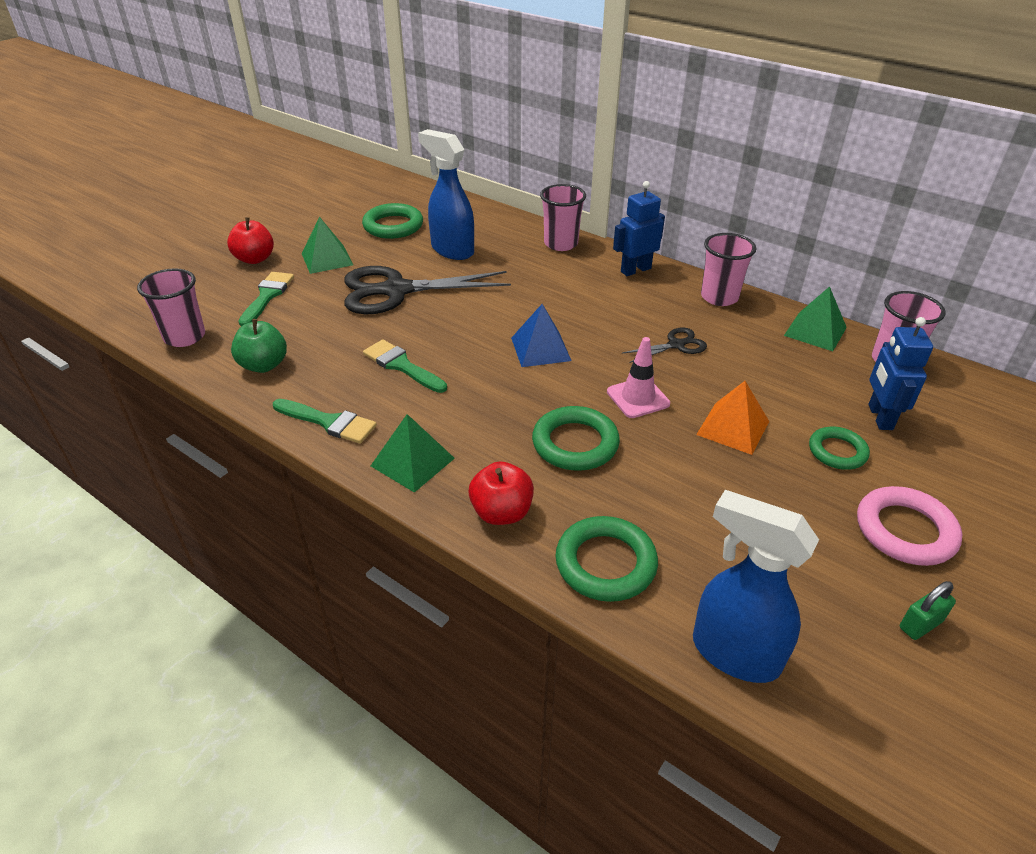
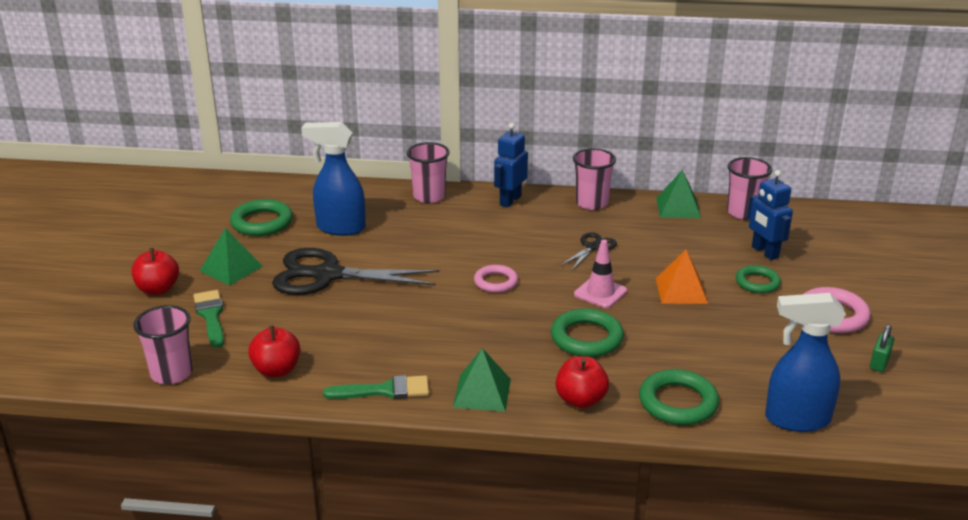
camera: 30 degrees left, 10 degrees down
(263, 365) = (276, 370): green apple -> red apple
(396, 290) = (327, 275): black scissors -> black scissors turned 45 degrees clockwise
(401, 366) = (398, 330): green brush -> none
(540, 349) = (496, 282): blue pyramid -> pink ring

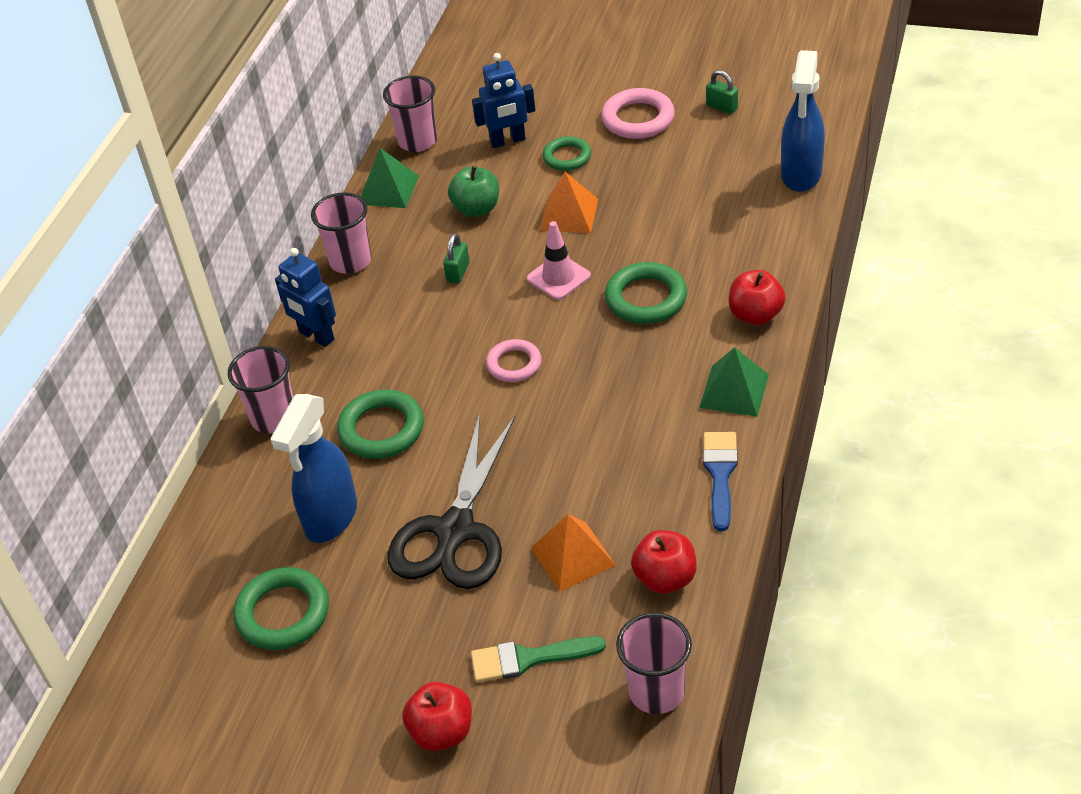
camera: 75 degrees left, 15 degrees up
(231, 268) = (407, 644): green pyramid -> none
(301, 326) = (572, 556): none -> orange pyramid
(384, 390) = (720, 474): green brush -> blue brush
(592, 247) = (458, 272): black scissors -> green padlock
(671, 247) = (476, 209): none -> green apple
(678, 402) = (767, 246): green ring -> green ring (381, 429)

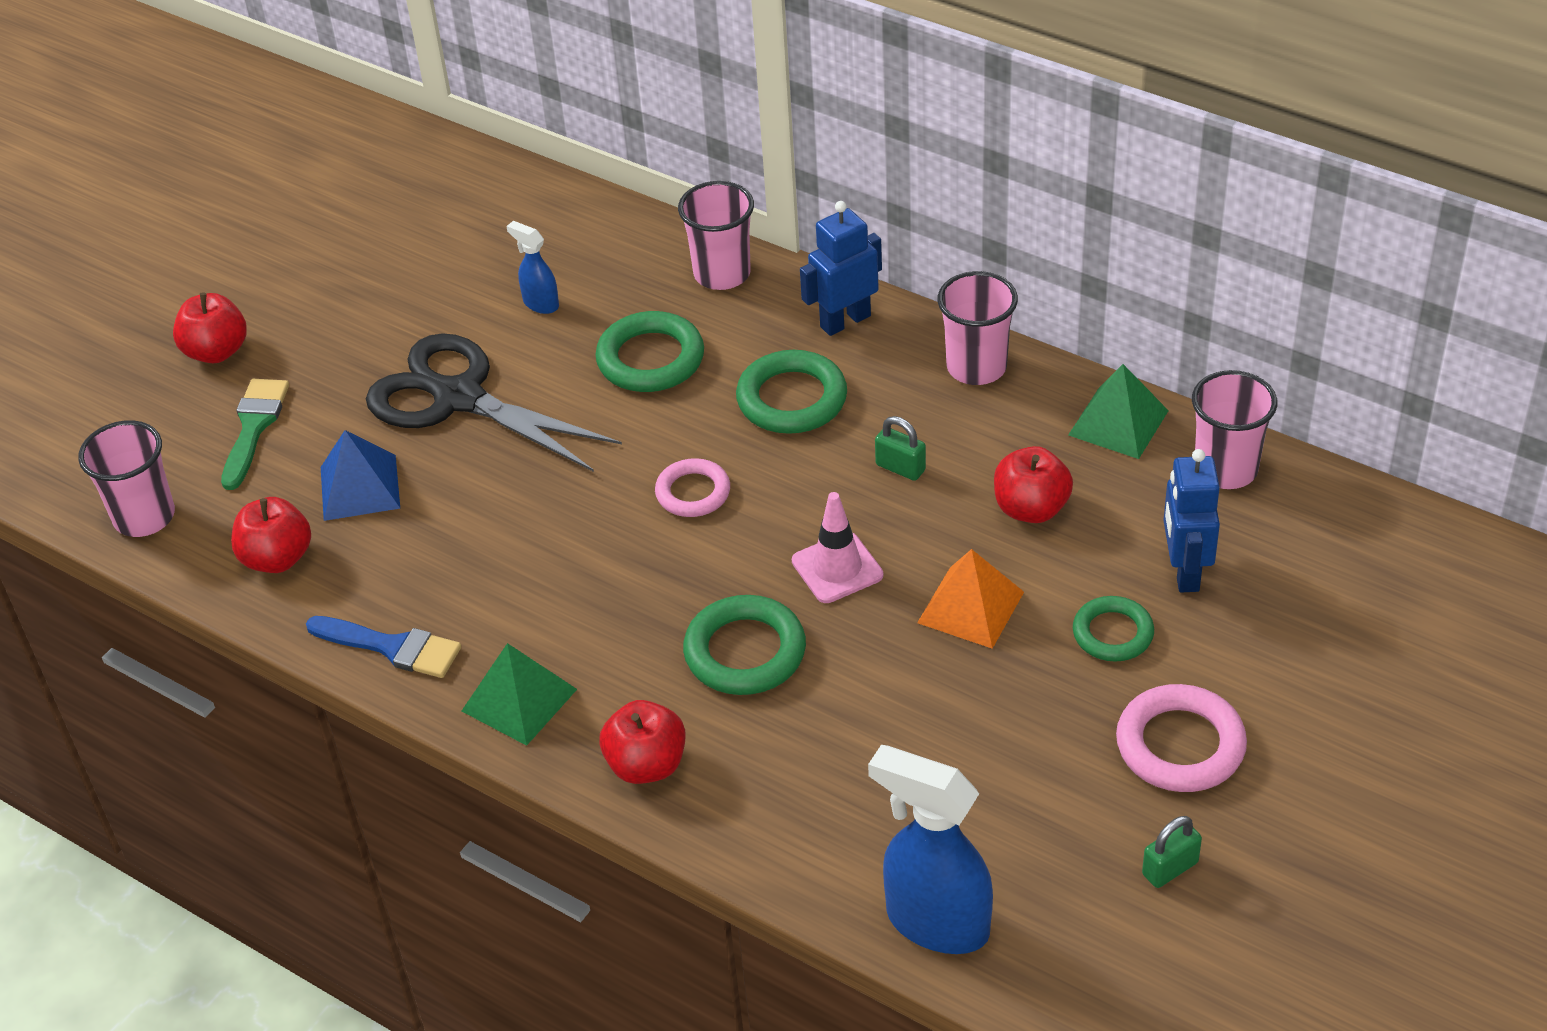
camera: 105 degrees right, 0 degrees up
(283, 613) = (435, 257): green ring -> green ring (792, 399)
(330, 518) = (540, 303): blue spray bottle -> blue spray bottle, size x0.50
(476, 209) = (1031, 508): green apple -> red apple
(572, 556) = (360, 487): orange pyramid -> blue pyramid

